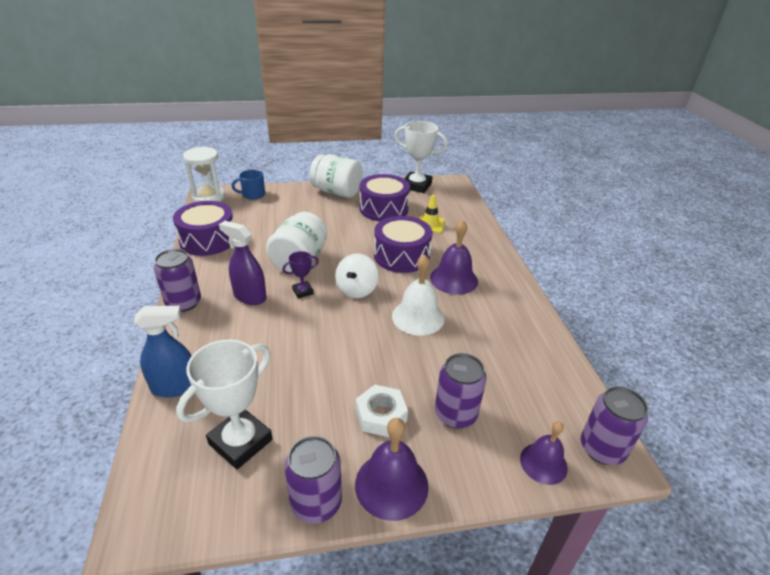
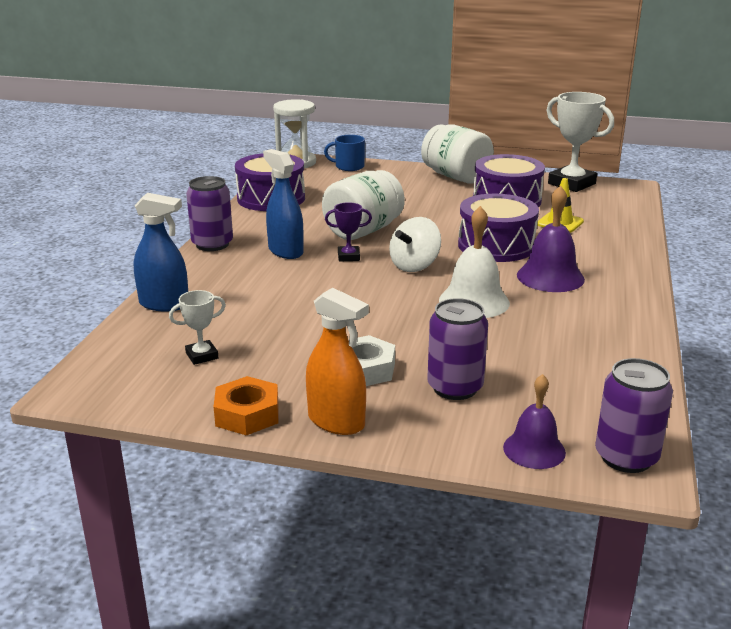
camera: 25 degrees right, 10 degrees down
(240, 442) = (202, 356): white trophy -> white trophy, size x0.50
(250, 297) = (285, 251): purple spray bottle -> blue spray bottle
(316, 502) = (247, 414): purple can -> orange nut
(391, 484) = (336, 421): purple bell -> orange spray bottle

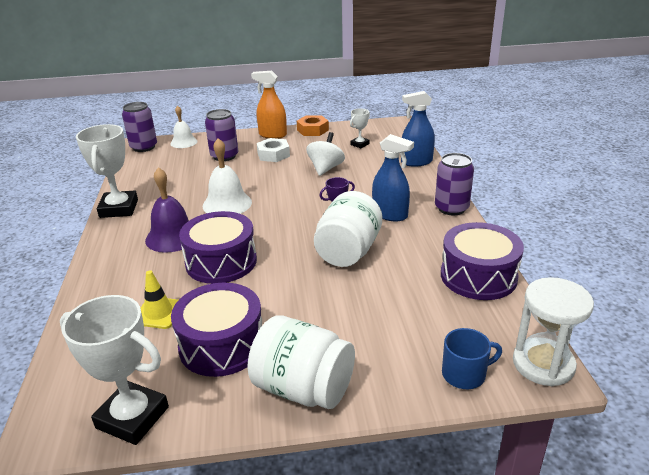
camera: 160 degrees right, 5 degrees up
(414, 266) = (281, 224): white spinning top -> white spinning top (325, 168)
(534, 449) = (184, 142): purple bell -> white bell
(633, 326) = (119, 208): none -> white trophy

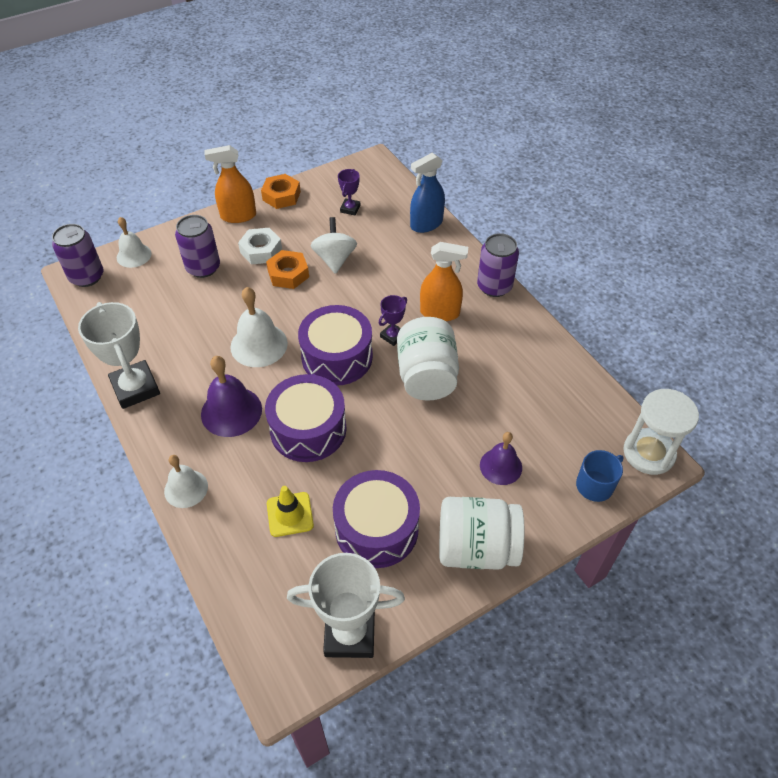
camera: 25 degrees left, 20 degrees up
(97, 274) = (186, 488): none -> white bell
(283, 170) = (288, 274): none -> orange nut
(360, 144) = (350, 209): white trophy -> purple trophy
(373, 331) = (501, 466): none -> purple bell
(390, 215) = (440, 313): blue spray bottle -> orange spray bottle
(478, 276) = (558, 371): purple drum -> purple drum (337, 357)

